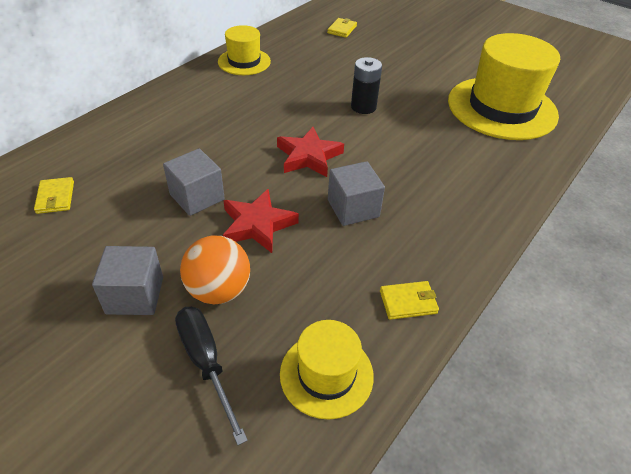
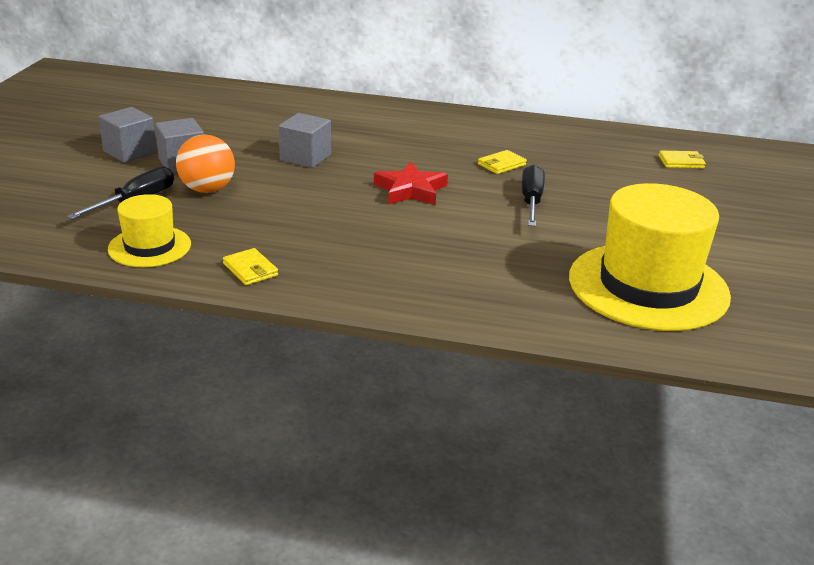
camera: 65 degrees right, 15 degrees down
(55, 197) = (259, 112): yellow wallet -> yellow wallet (501, 164)
(244, 62) = (532, 130): yellow hat -> none
(257, 225) = (293, 188): red star -> none
(353, 208) = (354, 224): grey cube -> grey cube (130, 152)
(363, 107) = (531, 201): black battery -> black screwdriver

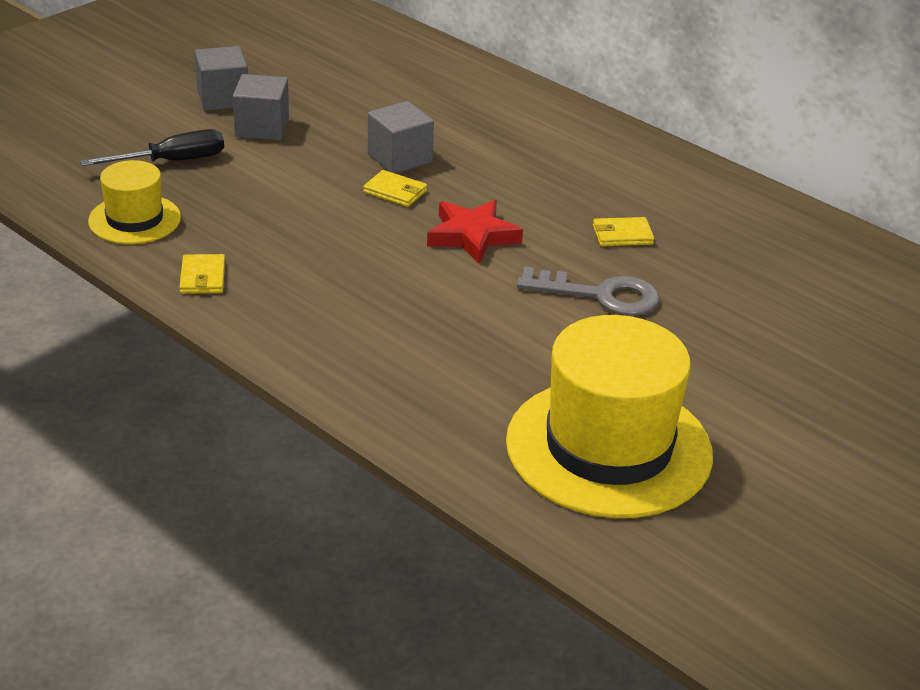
camera: 30 degrees right, 5 degrees up
(207, 189) = (255, 169): orange ball -> none
(531, 201) = (600, 295): black screwdriver -> grey key
(681, 162) = (873, 303): yellow wallet -> yellow wallet (395, 192)

